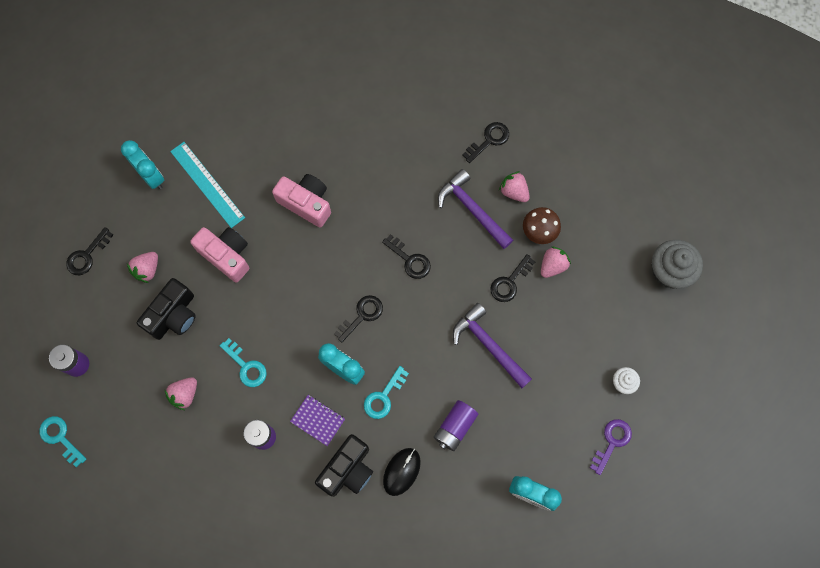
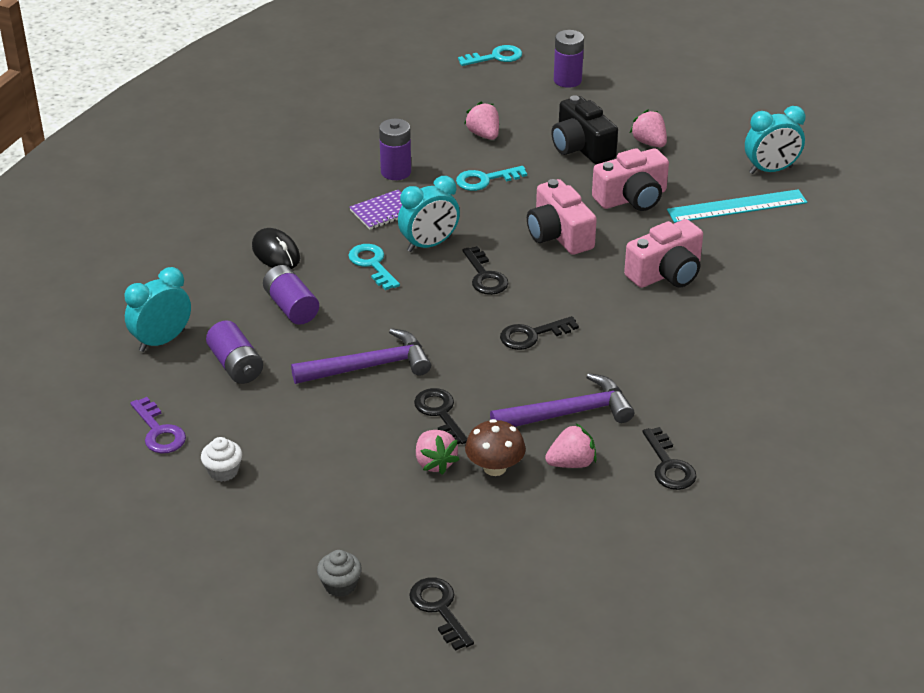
camera: 115 degrees right, 35 degrees down
(87, 255) = (692, 110): black key -> black key (439, 609)
(292, 287) = (559, 235): none -> pink camera
(347, 469) = (311, 217): black camera -> none
(529, 430) = (236, 365): none -> purple battery
(669, 271) = (340, 585): grey cupcake -> grey cupcake, size x0.53

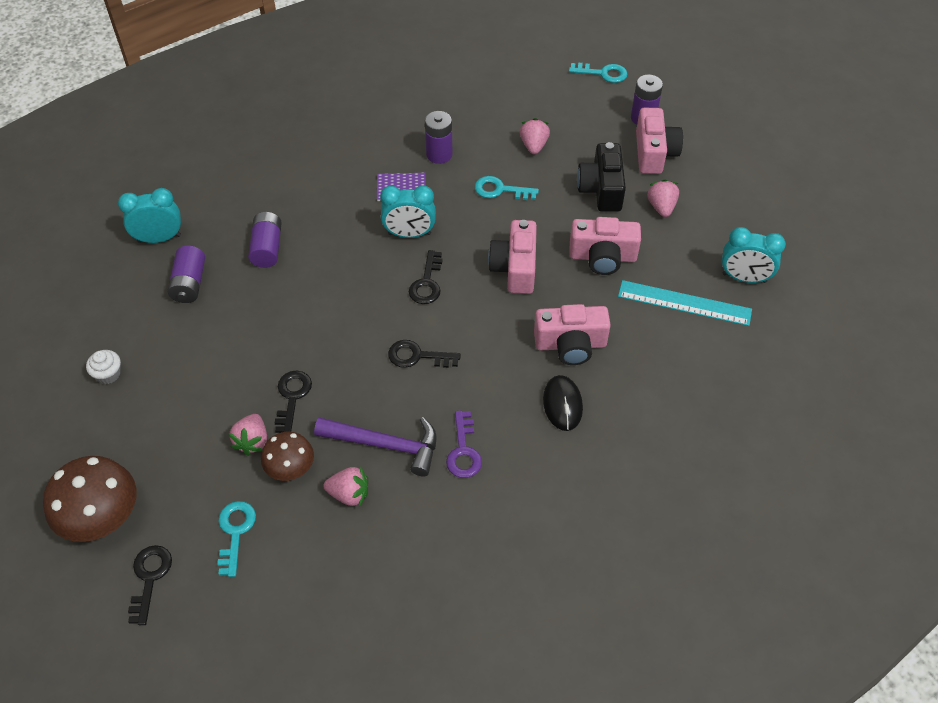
camera: 30 degrees right, 15 degrees up
(159, 431) = (96, 318): purple key -> purple key (463, 451)
(276, 253) = (295, 194): black mouse -> black mouse (562, 404)
(340, 585) = (102, 518): grey cupcake -> brown mushroom
(369, 366) = (278, 328): purple hammer -> none
(372, 264) = (354, 234): turquoise key -> turquoise key (235, 532)
(603, 104) = (654, 153): none -> pink camera
(669, 465) = (421, 536): black key -> none

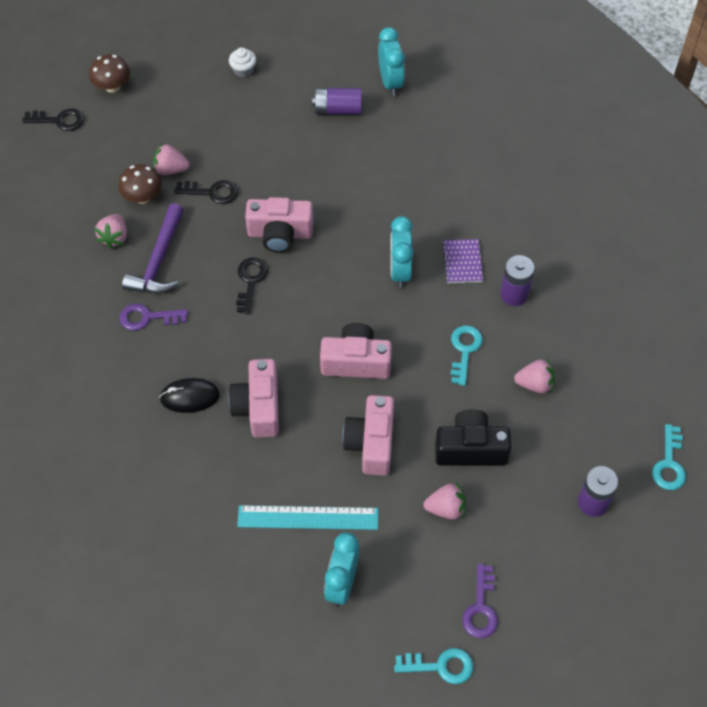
camera: 90 degrees right, 5 degrees up
(102, 518) = (112, 86): brown mushroom -> brown mushroom, size x0.61
(235, 532) = (90, 166): turquoise key -> turquoise key (440, 666)
(267, 248) = (380, 160): purple battery -> none
(427, 283) = (337, 287): black key -> none
(654, 153) = (533, 509): pink camera -> pink camera (280, 234)
(684, 303) = (308, 517): turquoise ruler -> turquoise ruler turned 75 degrees clockwise
(747, 188) = (481, 608): none -> purple key

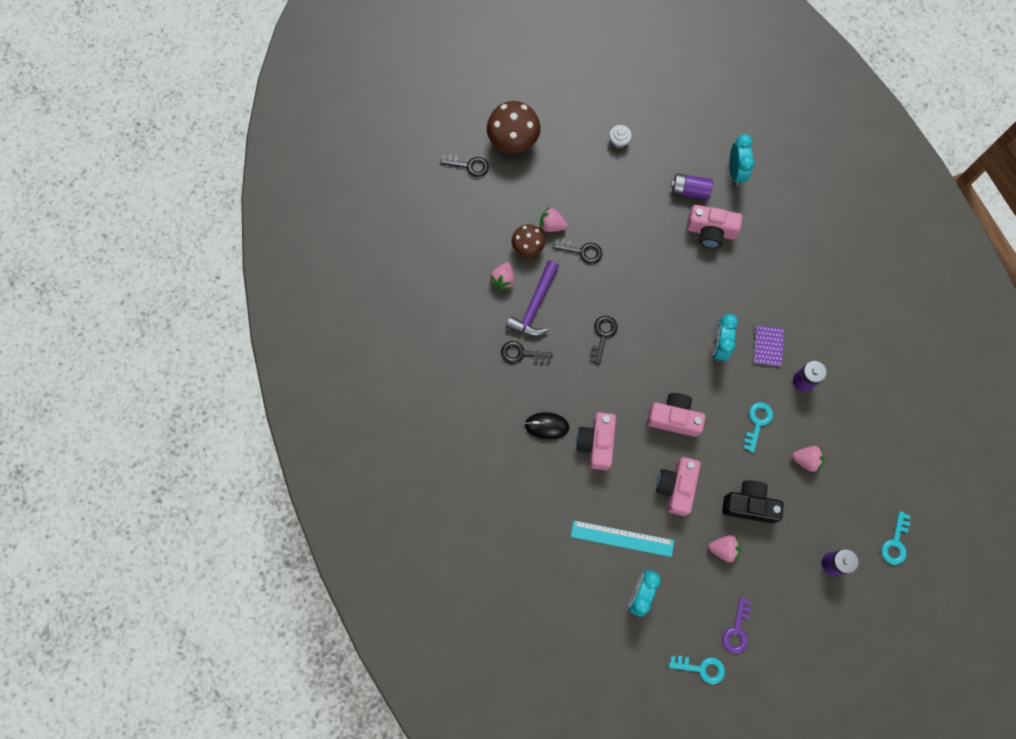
camera: 10 degrees right, 15 degrees up
(112, 86) = (513, 140): brown mushroom -> brown mushroom, size x1.64
(147, 318) = (521, 354): purple key -> black key
(280, 234) = (630, 297): pink camera -> pink camera (710, 231)

